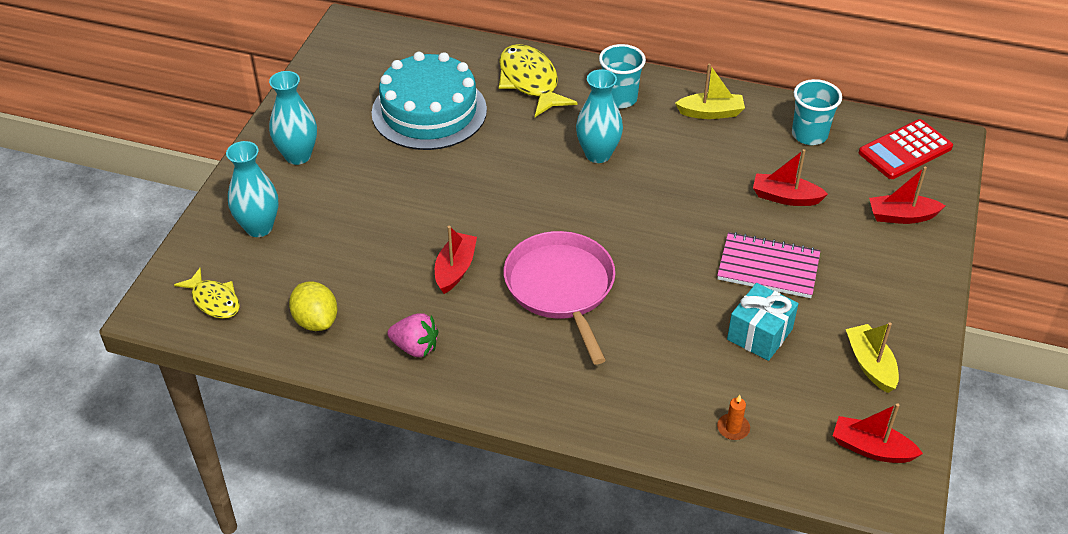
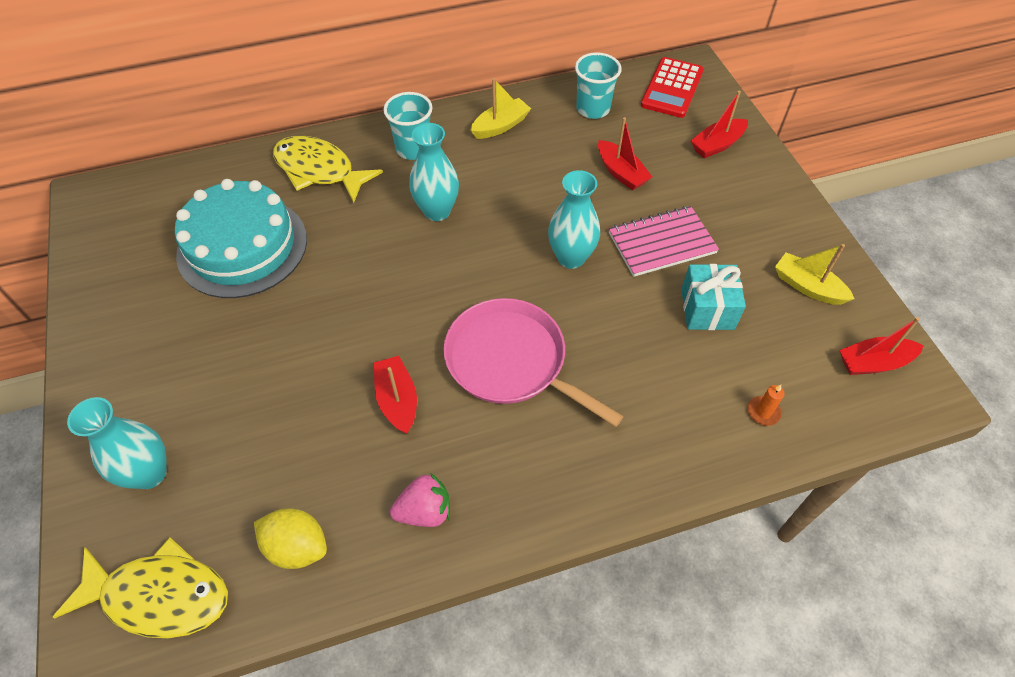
camera: 35 degrees left, 10 degrees up
(214, 300) = (159, 595): yellow fish -> yellow fish, size x1.65
(298, 156) = (134, 365): turquoise vase -> turquoise vase (571, 257)
(785, 197) = (621, 173): red boat -> red boat turned 105 degrees counterclockwise

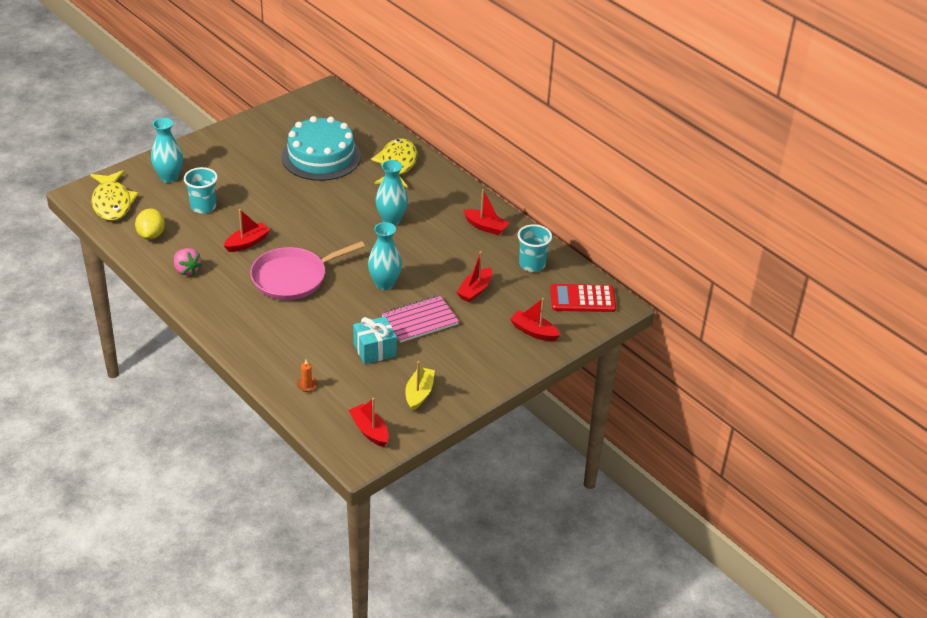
camera: 65 degrees right, 15 degrees down
(413, 149) = (439, 196): turquoise cup -> turquoise cup (203, 207)
(500, 126) = (485, 227): yellow boat -> red boat
(511, 361) = (293, 277): pink pan -> pink pan turned 135 degrees counterclockwise
(661, 243) = (420, 321): pink notebook -> pink notebook turned 75 degrees counterclockwise

